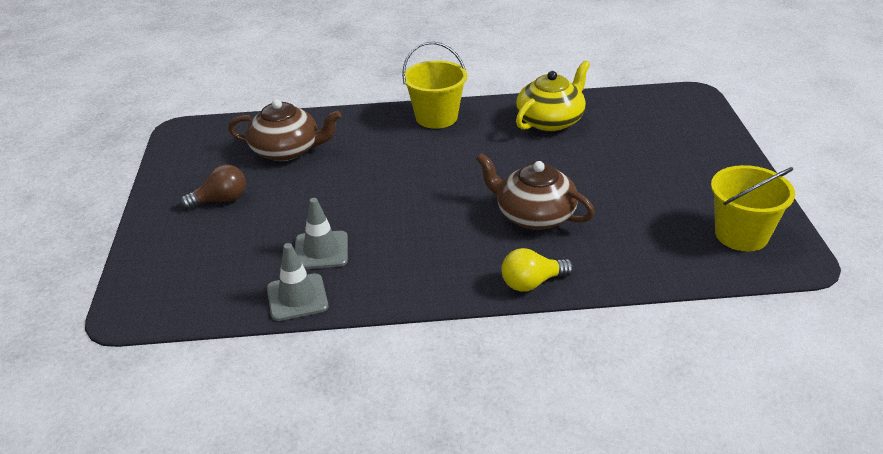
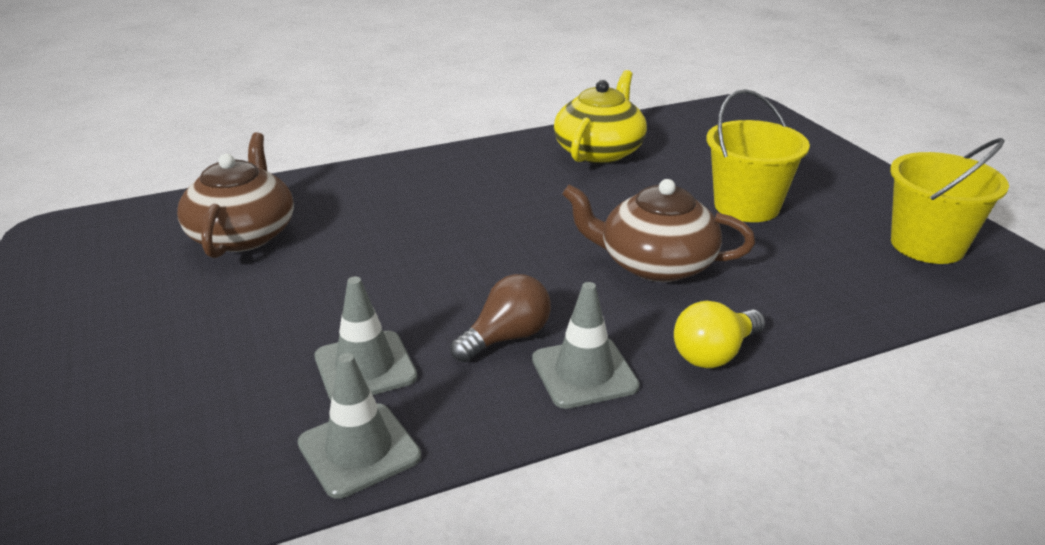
camera: 20 degrees left, 5 degrees down
(221, 200) = (158, 320): brown light bulb -> brown light bulb (506, 337)
(287, 150) = (243, 234): brown teapot -> brown teapot turned 75 degrees counterclockwise
(436, 117) = (446, 166): yellow bucket -> yellow bucket (746, 206)
(444, 279) = (584, 373): none -> grey traffic cone

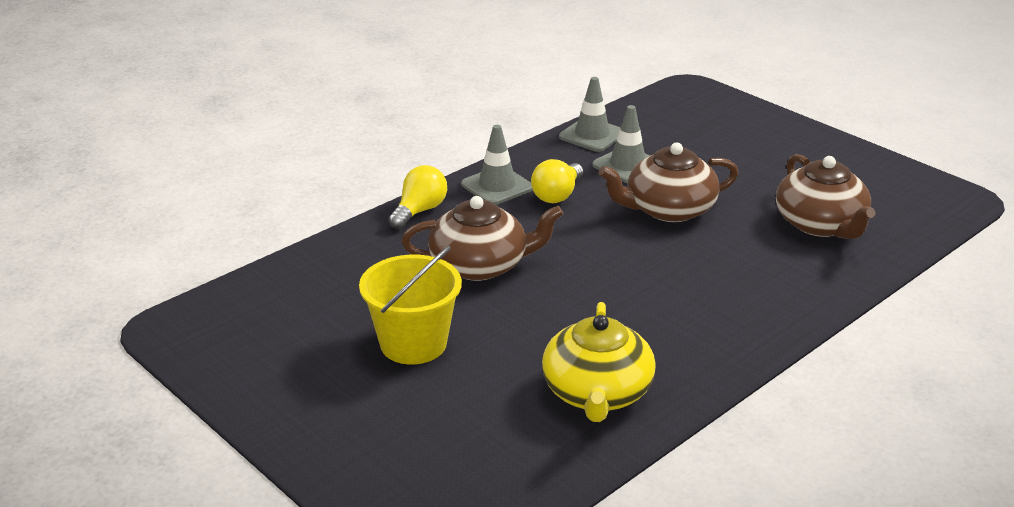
camera: 160 degrees right, 0 degrees up
(384, 286) = (668, 209): none -> brown teapot
(506, 337) = (557, 195): brown light bulb -> yellow light bulb
(927, 245) = (244, 332): yellow bucket -> none

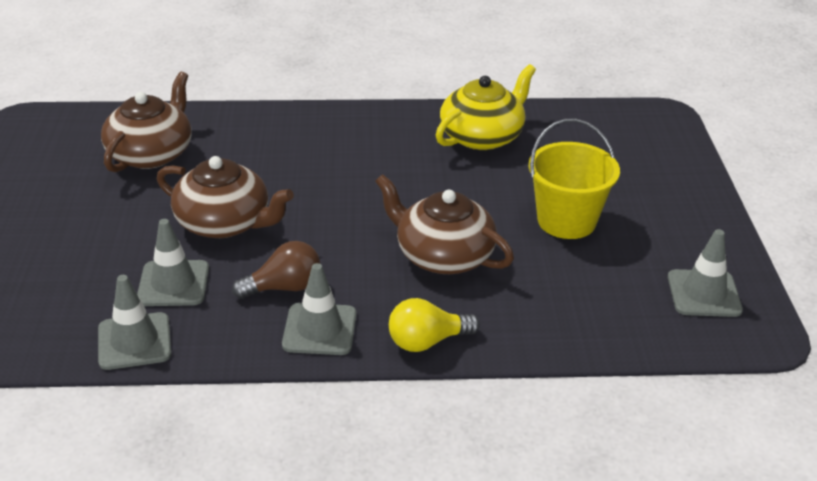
camera: 140 degrees left, 5 degrees up
(237, 338) = (704, 294): none -> grey traffic cone
(557, 195) = (284, 287): yellow light bulb -> brown light bulb

